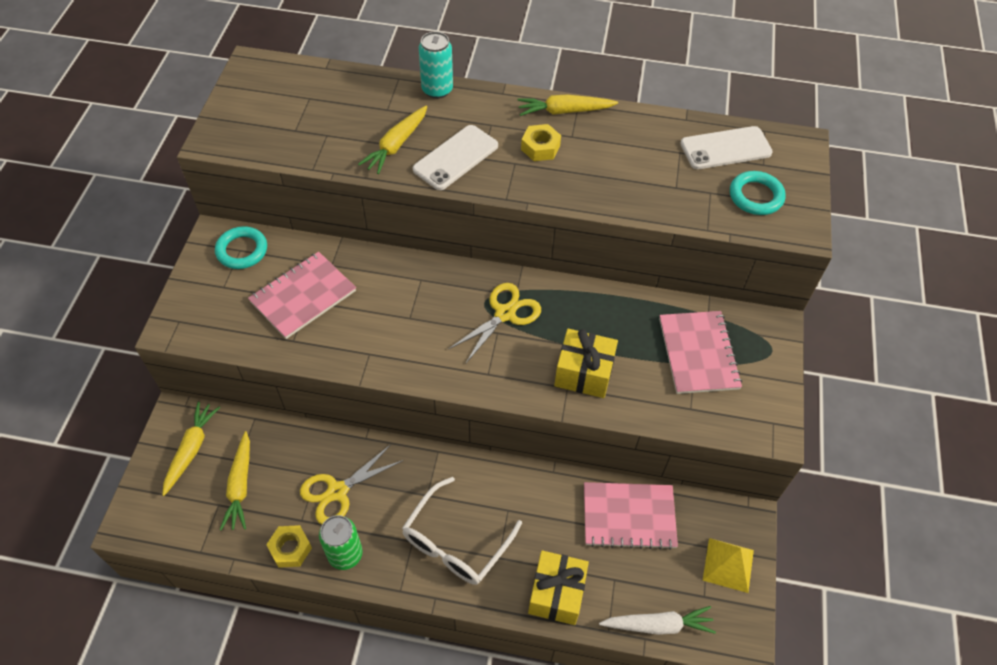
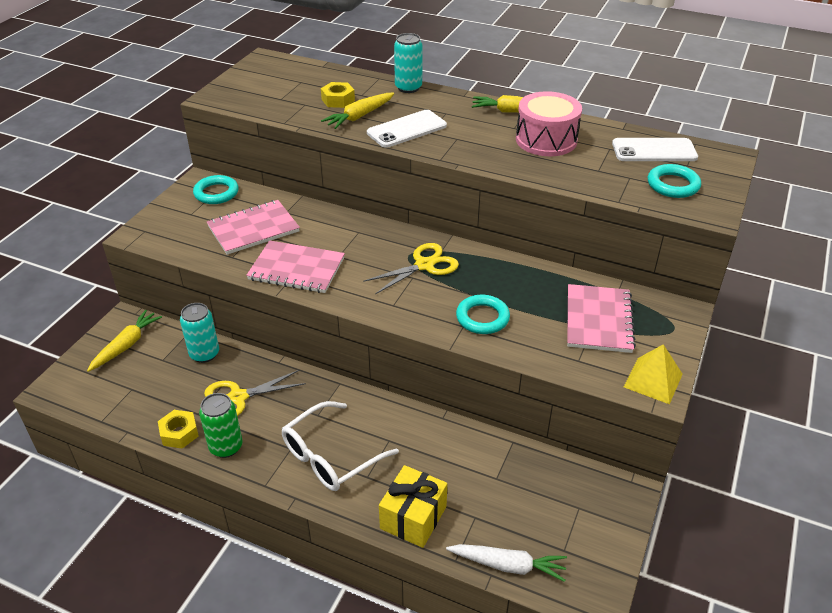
camera: 15 degrees right, 15 degrees down
(240, 486) = (156, 378): yellow carrot -> none
(282, 443) = (204, 354): none -> turquoise can
(540, 147) = (483, 131): yellow nut -> yellow nut (338, 100)
(583, 373) = (482, 318): yellow gift -> turquoise ring
(611, 150) = (546, 140): none -> pink drum
(629, 516) = (505, 467): pink notebook -> pink notebook (296, 269)
(728, 565) = (597, 527): yellow pyramid -> yellow pyramid (653, 380)

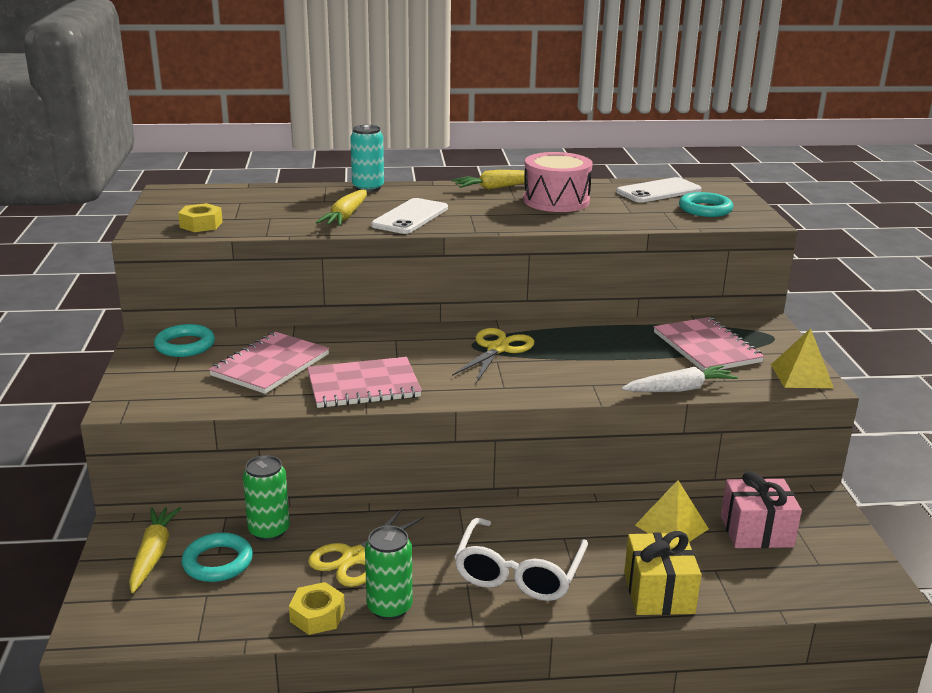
camera: 30 degrees left, 15 degrees down
(204, 354) = (269, 531): turquoise can -> green can
(338, 100) = (304, 208): yellow nut -> yellow nut (201, 224)
(477, 465) = (671, 527): none -> yellow pyramid
(482, 318) = (603, 373): turquoise ring -> turquoise ring (218, 562)
(508, 565) = (786, 595): white carrot -> white carrot (679, 389)
(541, 498) = (756, 531): none -> pink gift

